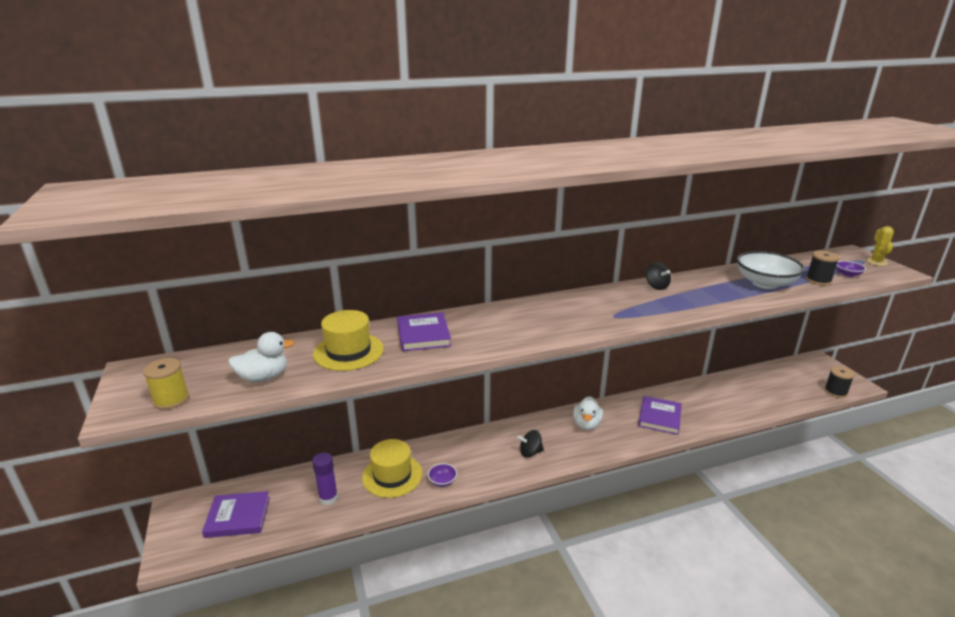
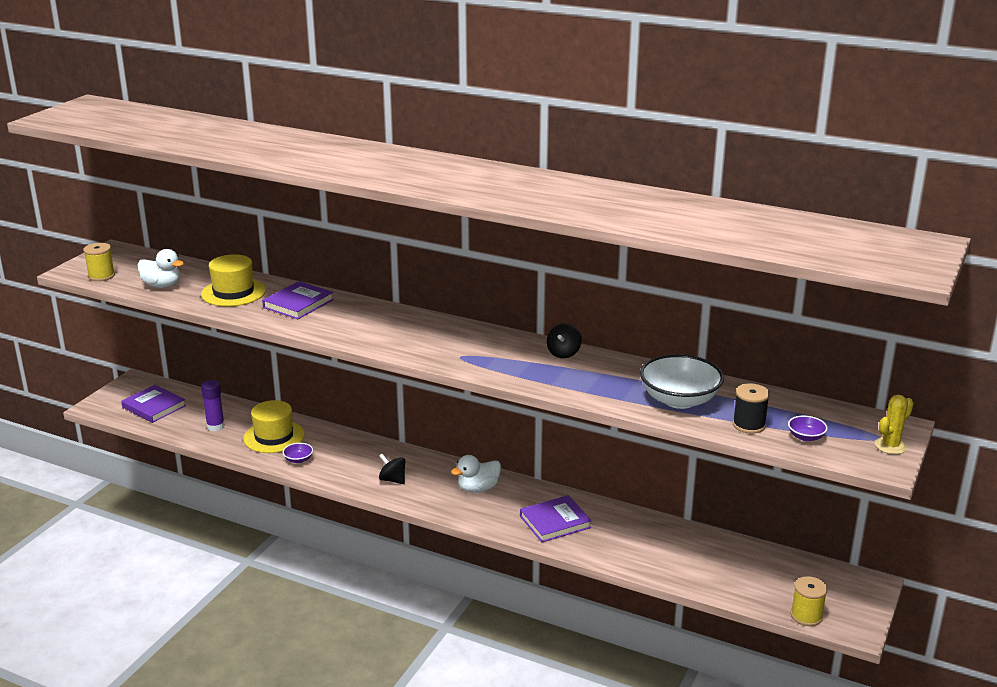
camera: 45 degrees right, 0 degrees up
(835, 392) = (806, 616): black spool -> yellow spool

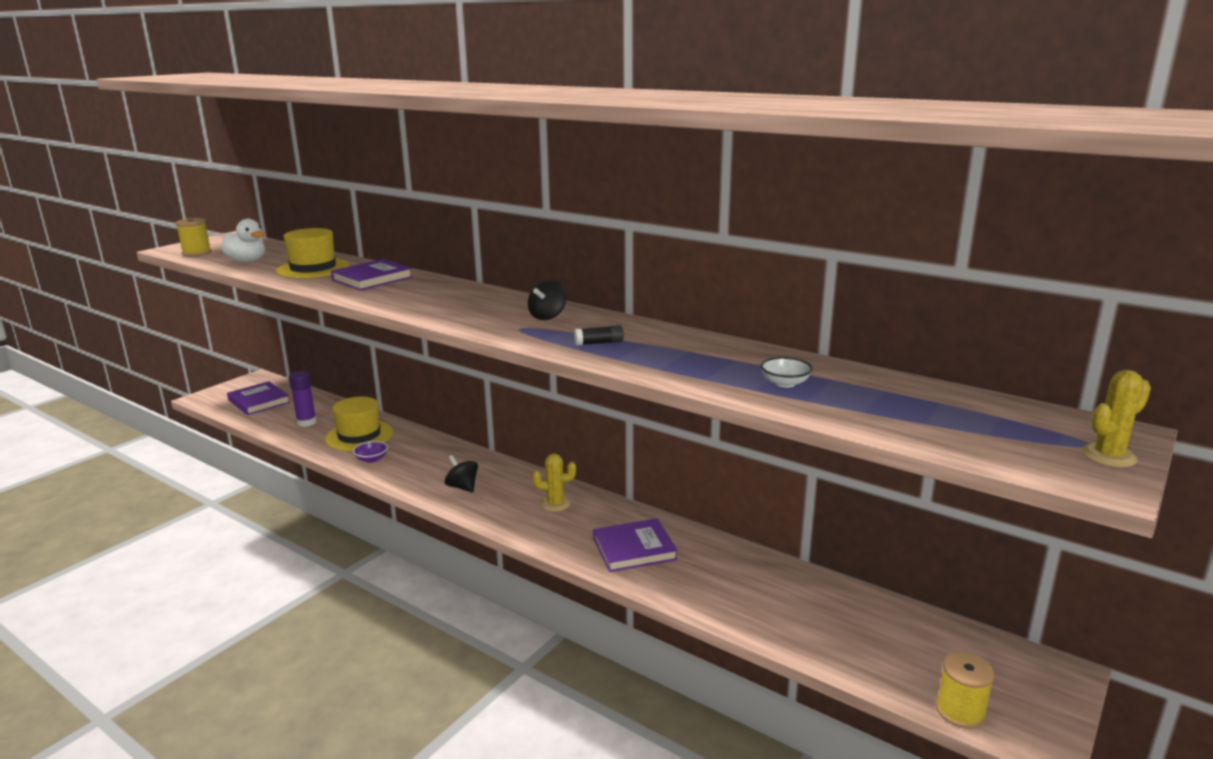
camera: 10 degrees right, 5 degrees down
(478, 489) = (555, 504): white duck -> yellow cactus
(530, 369) = (599, 343): none -> black glue stick
(563, 353) = (648, 331): black spinning top -> black spinning top (547, 316)
(679, 400) = (785, 383): white bowl -> white bowl, size x0.44
(749, 425) = (880, 416): black spool -> none
(806, 437) = (968, 436): purple bowl -> none

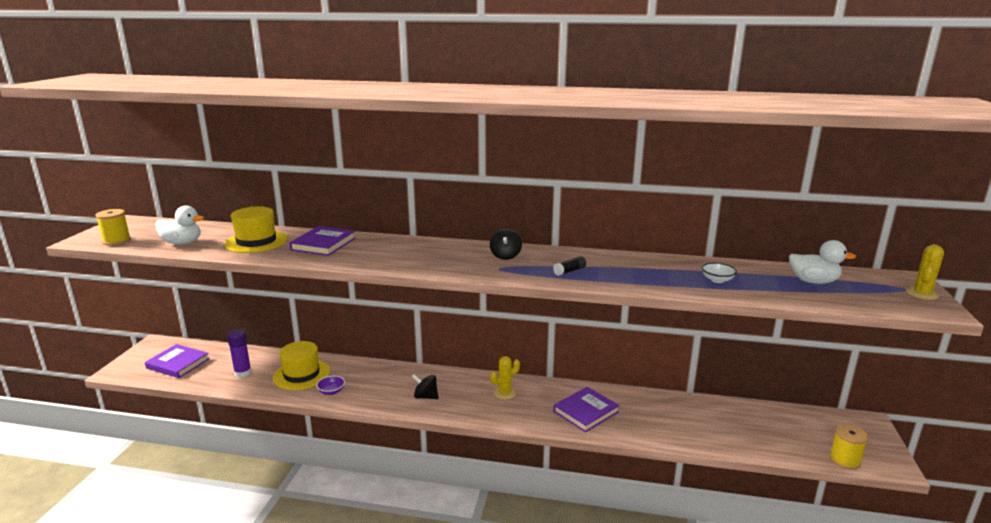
camera: 25 degrees left, 0 degrees up
(936, 409) = (813, 281): none -> white duck

